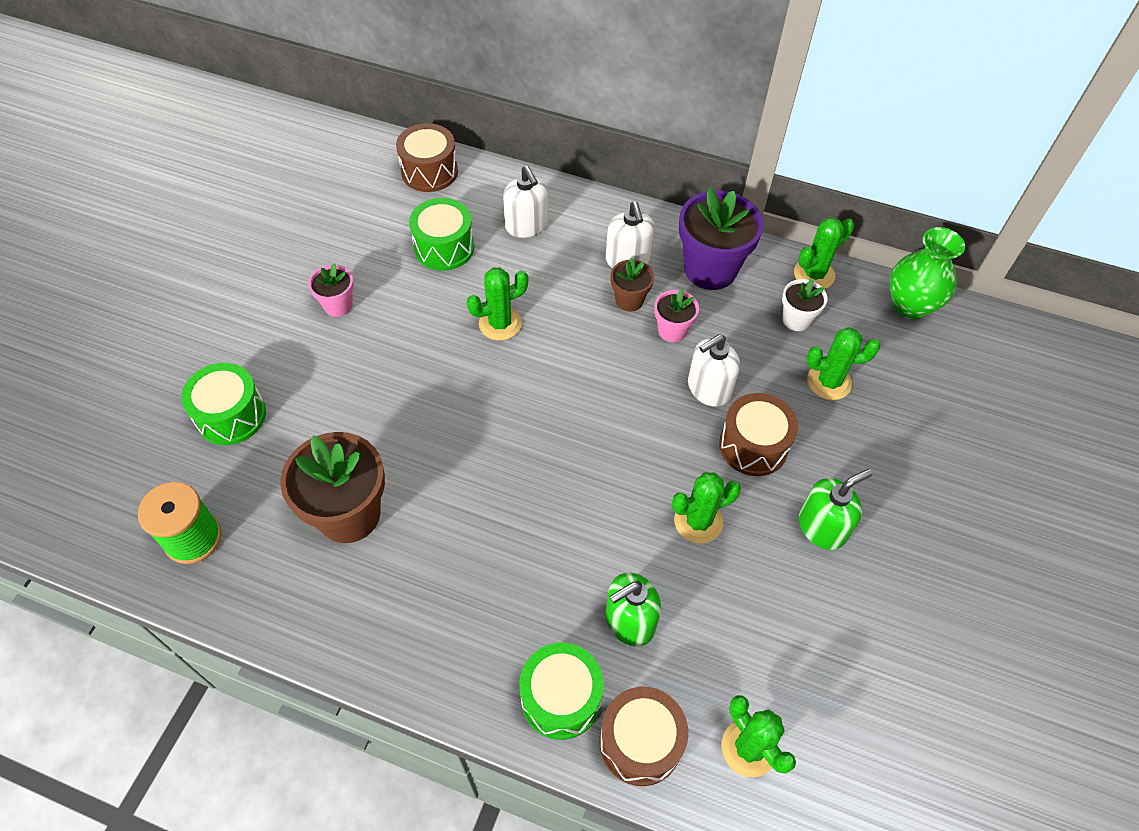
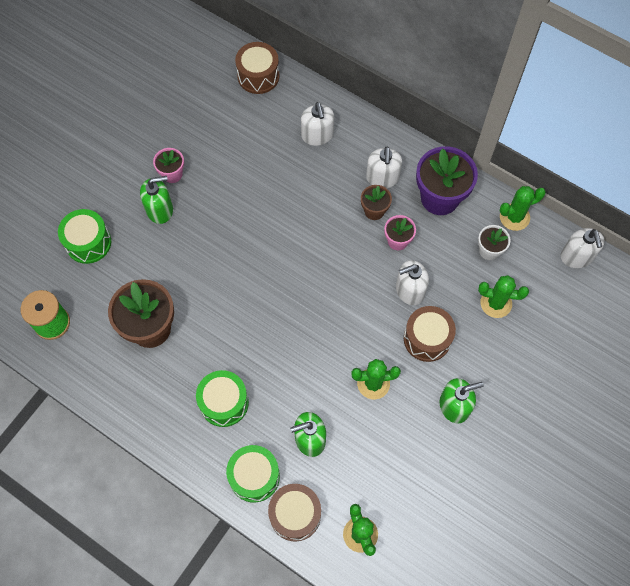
camera: 15 degrees right, 10 degrees up
(329, 353) = (160, 209): none -> green soap dispenser
(444, 247) = (254, 142): green drum -> green drum (224, 402)
(500, 323) = (279, 211): green cactus -> none
(910, 305) = (576, 256): green vase -> white soap dispenser

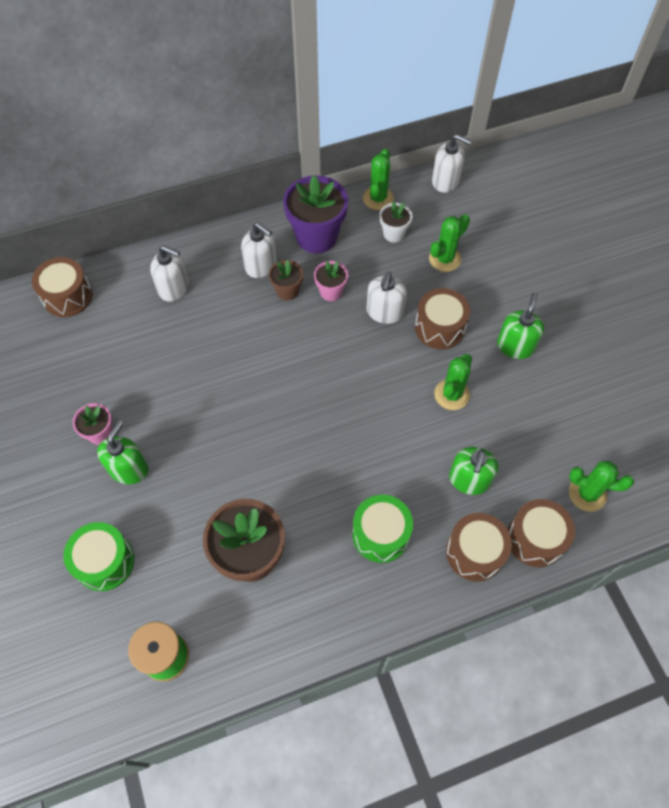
camera: 55 degrees left, 5 degrees down
(254, 476) = (474, 552): green drum -> brown drum

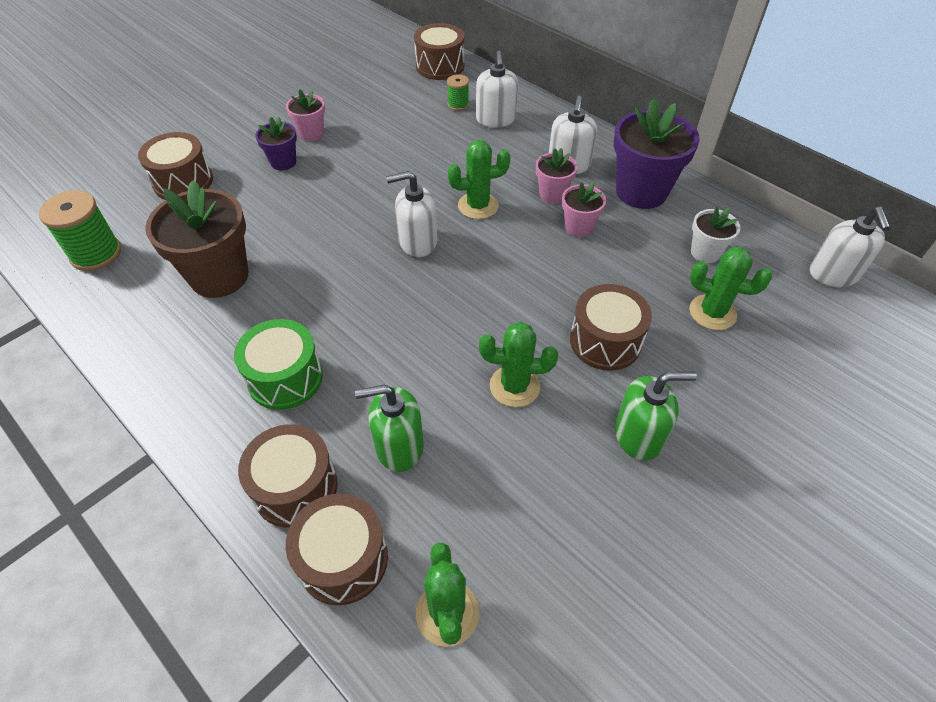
camera: 65 degrees right, 10 degrees down
(105, 562) = (183, 181): green drum -> brown drum
(129, 469) = (283, 162): green soap dispenser -> purple flower pot
(135, 306) = (458, 105): none -> green spool
(287, 291) = (552, 194): brown flower pot -> pink flower pot
(378, 198) = (742, 222): green cactus -> green cactus (478, 206)
(384, 312) = (587, 281): white soap dispenser -> white soap dispenser (417, 242)

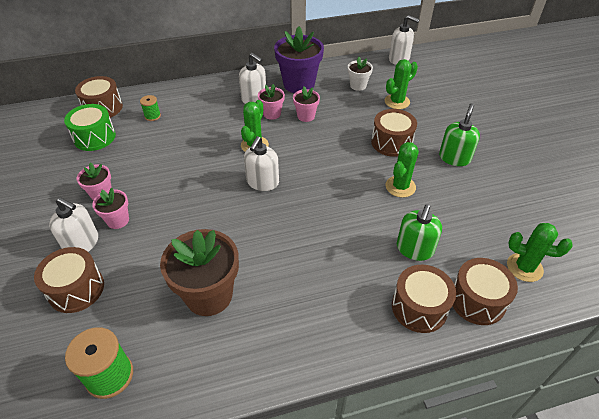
camera: 60 degrees left, 5 degrees down
(283, 162) = (118, 220): purple flower pot -> pink flower pot
(285, 378) = (331, 286): green drum -> green drum (94, 137)
(495, 119) = (185, 107): white soap dispenser -> white soap dispenser (82, 243)

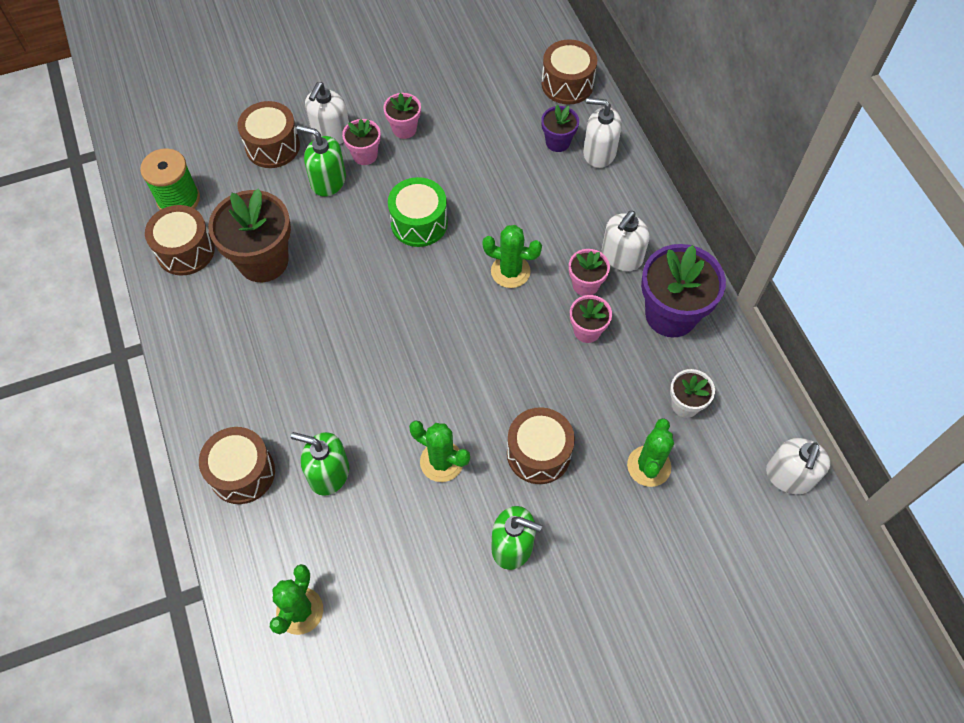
camera: 85 degrees right, 15 degrees up
(94, 137) = (505, 93): green drum -> green drum (419, 223)
(136, 246) = (328, 181): none -> green soap dispenser
(152, 116) = (557, 142): green spool -> purple flower pot
(262, 182) = (437, 290): white soap dispenser -> white soap dispenser (599, 153)
(397, 102) = (649, 466): green cactus -> green cactus turned 60 degrees clockwise
(477, 300) = (250, 541): brown drum -> brown drum (185, 250)

